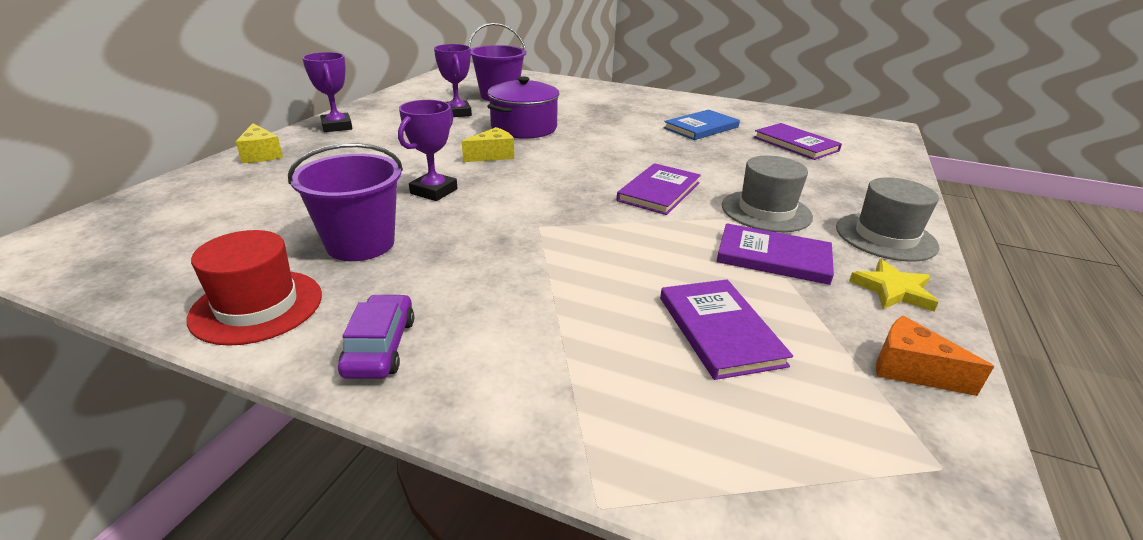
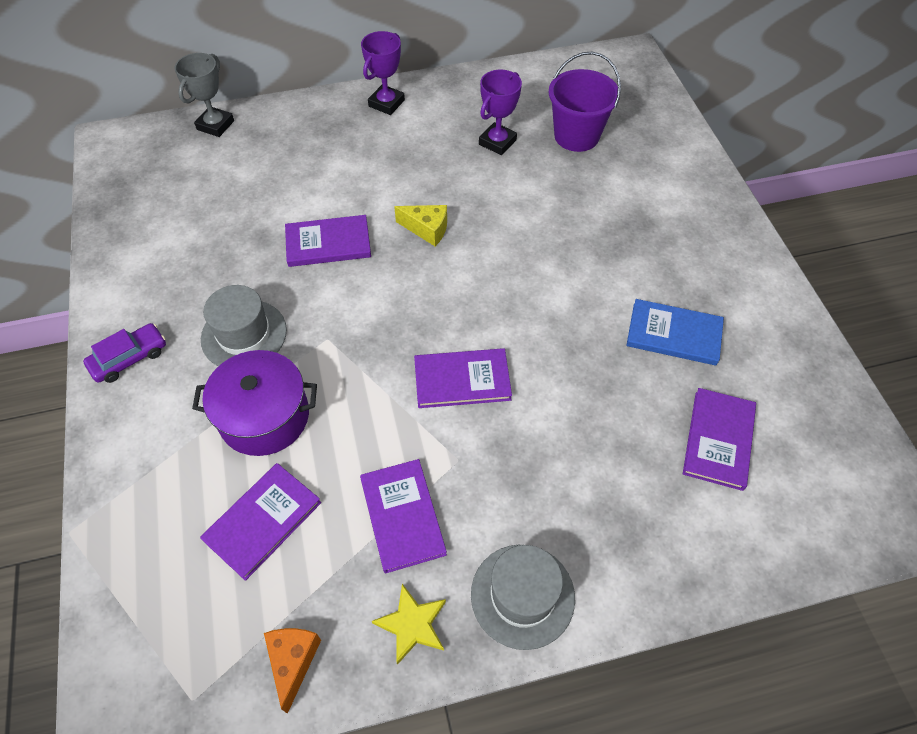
camera: 55 degrees right, 25 degrees up
(175, 189) = (215, 125): none -> grey trophy
(257, 306) = (128, 277): red hat -> none
(261, 155) = (298, 113): yellow cheese -> none
(360, 244) = (224, 265): purple bucket -> none
(434, 191) = (328, 243): purple trophy -> purple book
(524, 128) = (512, 207): purple pot -> purple pot (264, 416)
(766, 211) = (494, 478): grey hat -> grey hat (244, 334)

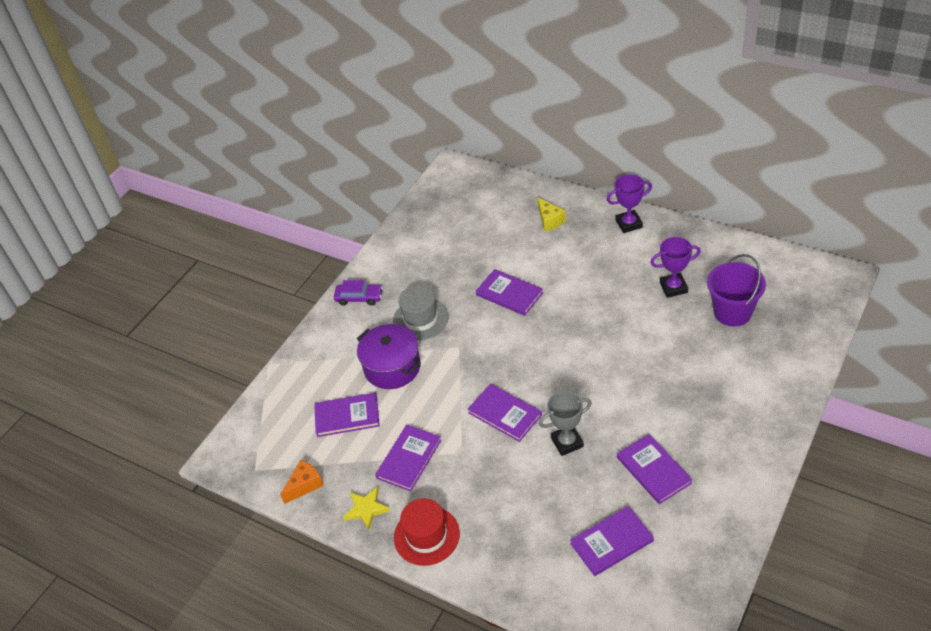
camera: 50 degrees right, 10 degrees down
(215, 125) = (515, 187): grey trophy -> grey trophy (567, 442)
(427, 229) = (572, 318): yellow cheese -> yellow cheese (549, 220)
(522, 595) = (426, 535): grey hat -> red hat
(674, 334) = (653, 470): blue book -> purple book

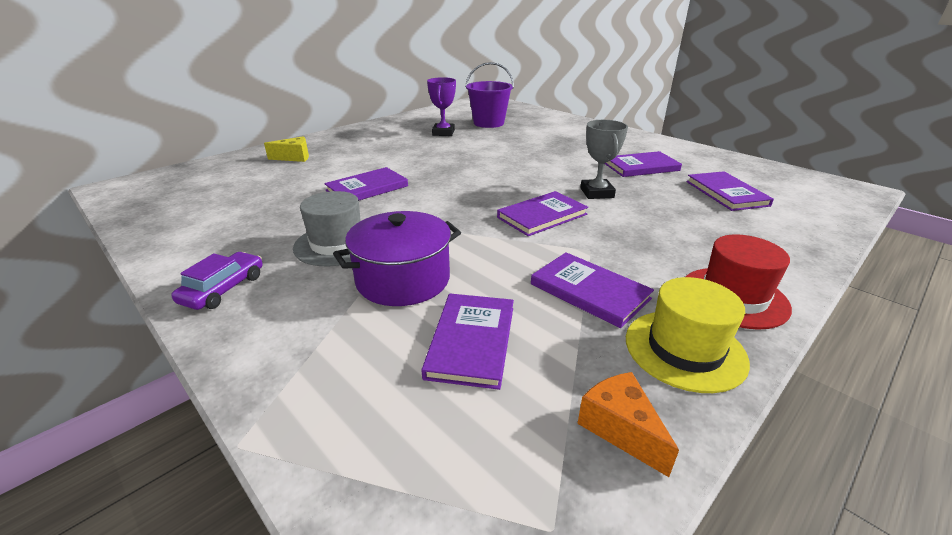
camera: 80 degrees left, 15 degrees down
(366, 509) = (684, 349): yellow star -> yellow hat
(629, 224) = (351, 134): purple trophy -> none

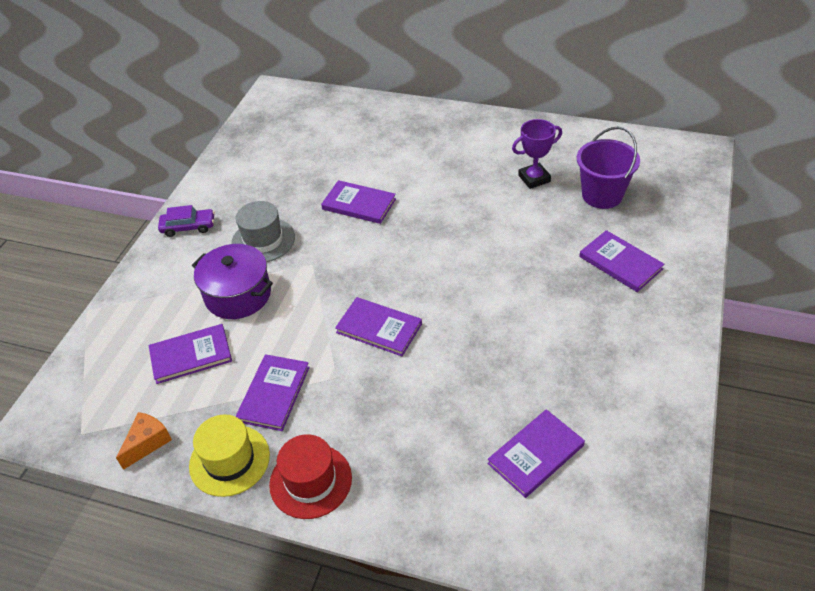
camera: 65 degrees right, 15 degrees up
(294, 157) = (388, 129): yellow cheese -> none
(597, 193) = (457, 349): grey trophy -> none
(641, 167) = (562, 366): purple book -> purple book (620, 263)

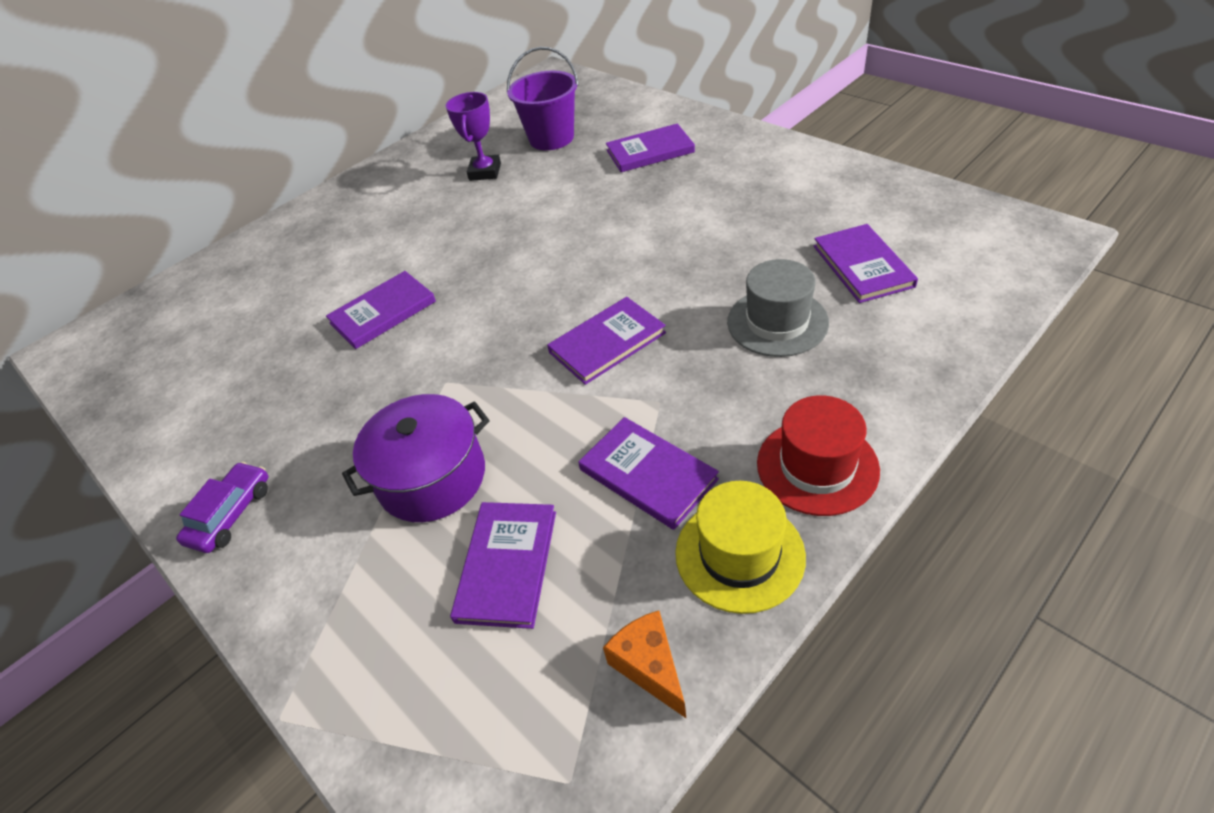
camera: 60 degrees left, 0 degrees up
(263, 240) = (352, 425): grey hat -> grey hat (777, 322)

